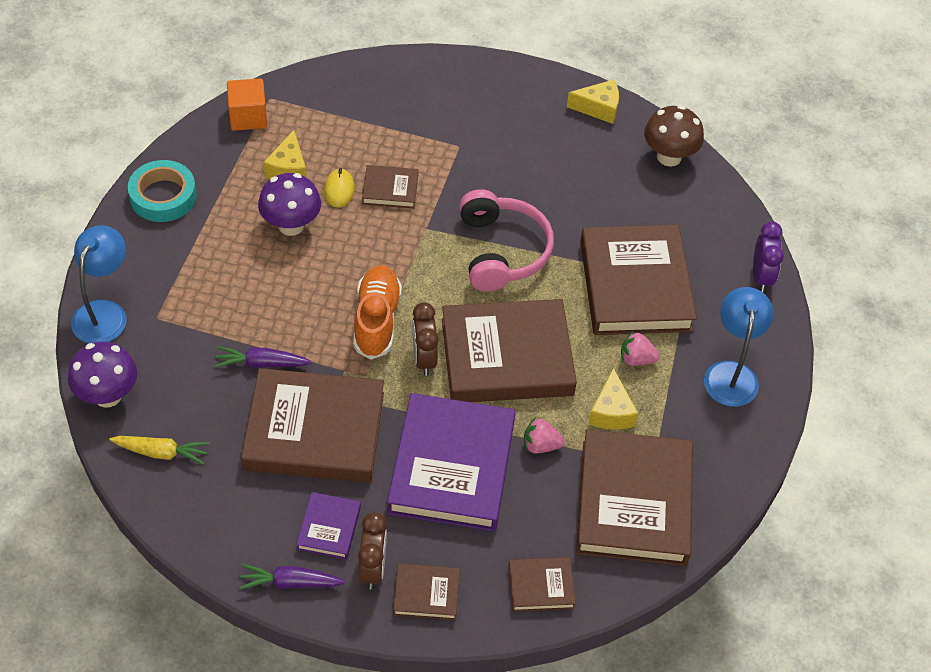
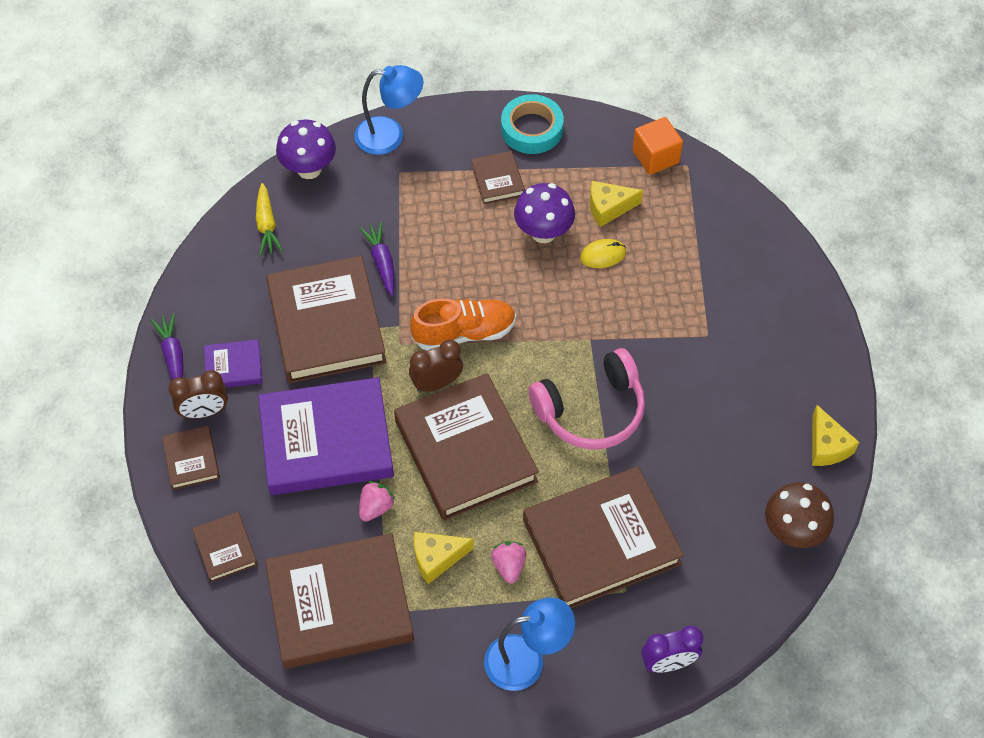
camera: 75 degrees right, 5 degrees up
(390, 189) = (623, 295): brown book -> brown book (497, 180)
(540, 445) = (376, 507): pink strawberry -> pink strawberry turned 45 degrees clockwise

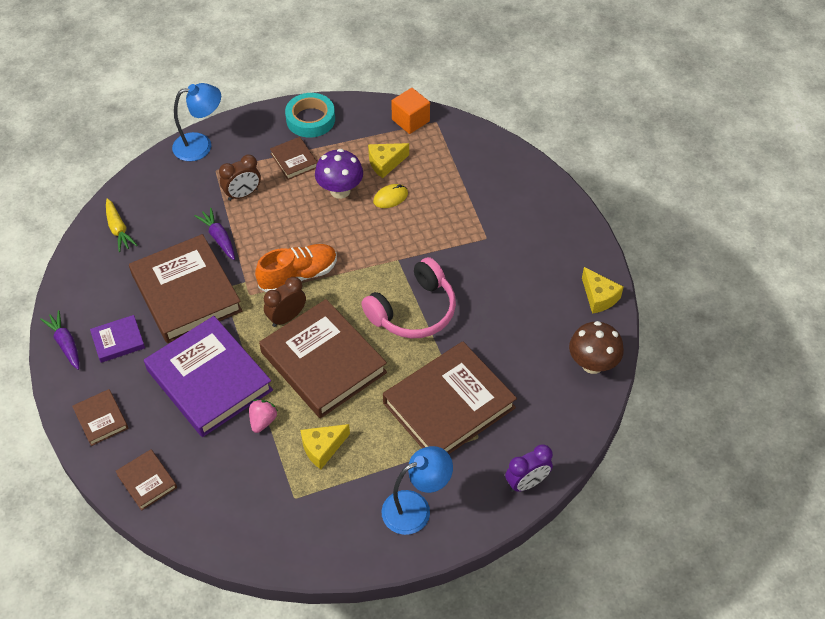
camera: 15 degrees left, 5 degrees down
(204, 412) = (102, 380): brown clock -> brown clock (243, 194)
(309, 169) = (142, 182): purple mushroom -> none
(326, 441) = (209, 380): purple book -> purple book turned 75 degrees clockwise
(340, 605) = (253, 502): brown book -> none
(509, 566) = (381, 440): pink strawberry -> none

